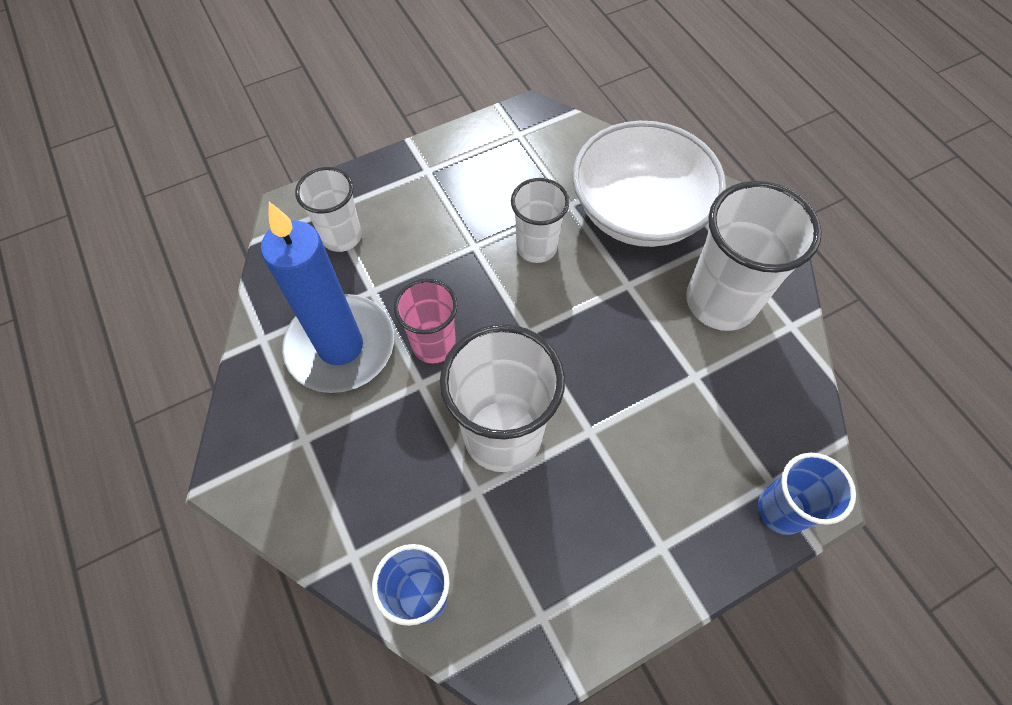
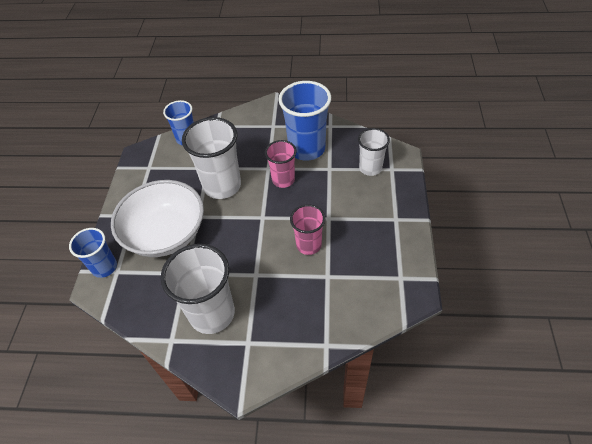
camera: 125 degrees right, 10 degrees down
(341, 346) = (307, 149): blue candle -> blue cup
(536, 247) = (308, 245): white cup -> pink cup
(639, 212) = (298, 310): white bowl -> white bowl (166, 234)

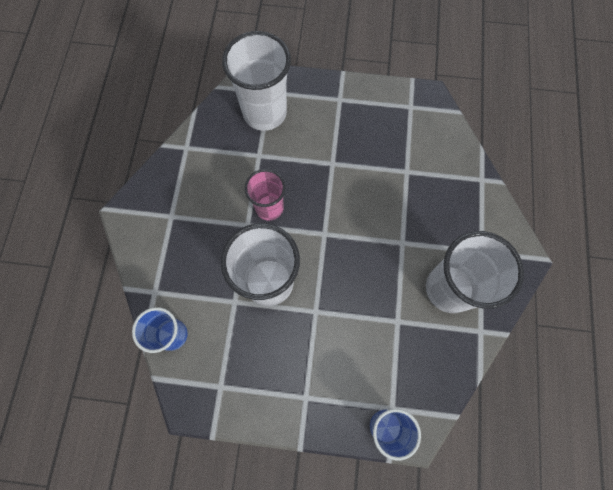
camera: 90 degrees left, 20 degrees up
(166, 234) = (339, 350): white bowl -> none
(307, 149) = (221, 177): blue cup -> none
(308, 245) = (367, 186): pink cup -> none
(370, 168) = (264, 112): white cup -> white cup, size x1.67

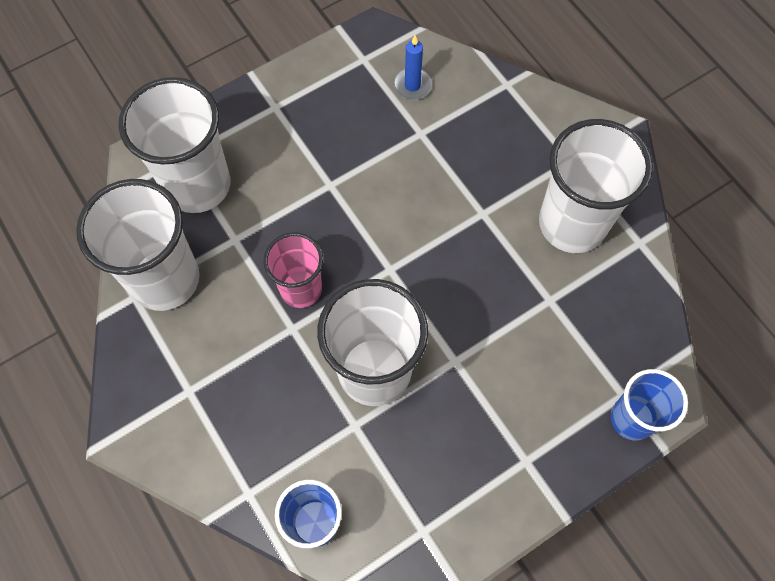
camera: 40 degrees left, 5 degrees down
(208, 150) = (165, 279): none -> white cup
(425, 141) = (412, 85): none -> blue candle

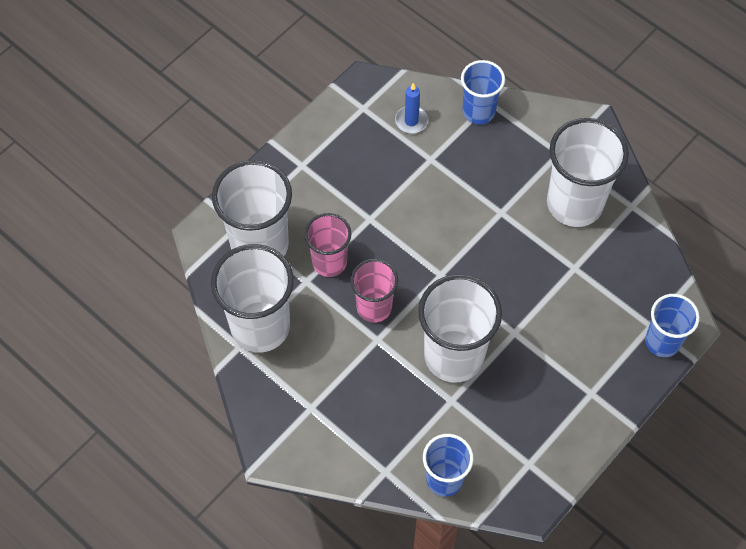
camera: 15 degrees left, 5 degrees down
(268, 224) = (329, 262): none -> pink cup
(492, 92) = (478, 111): none -> blue cup

